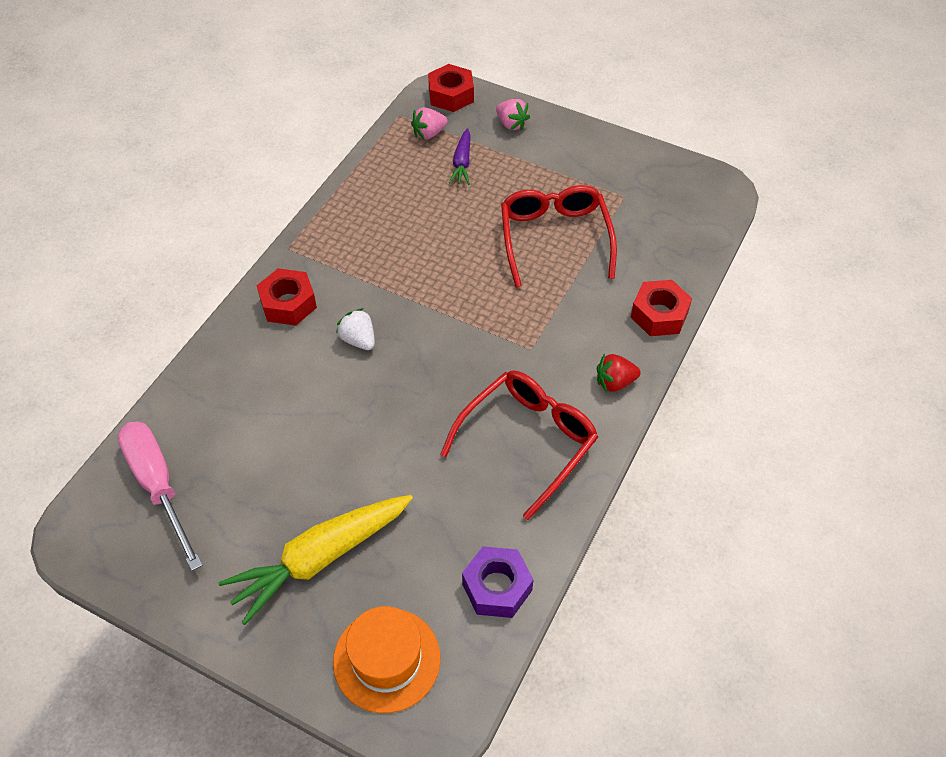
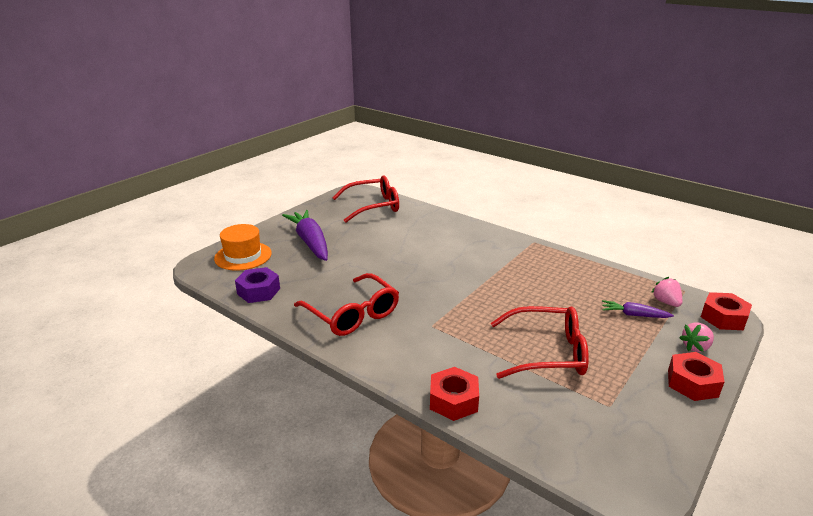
camera: 100 degrees right, 25 degrees down
(158, 486) = (373, 206): pink screwdriver -> red glasses
(288, 303) = (486, 240): red nut -> red nut (692, 383)
(321, 558) = (310, 242): yellow carrot -> purple carrot
(358, 340) = (453, 260): white strawberry -> none
(615, 382) = (388, 361): red strawberry -> none

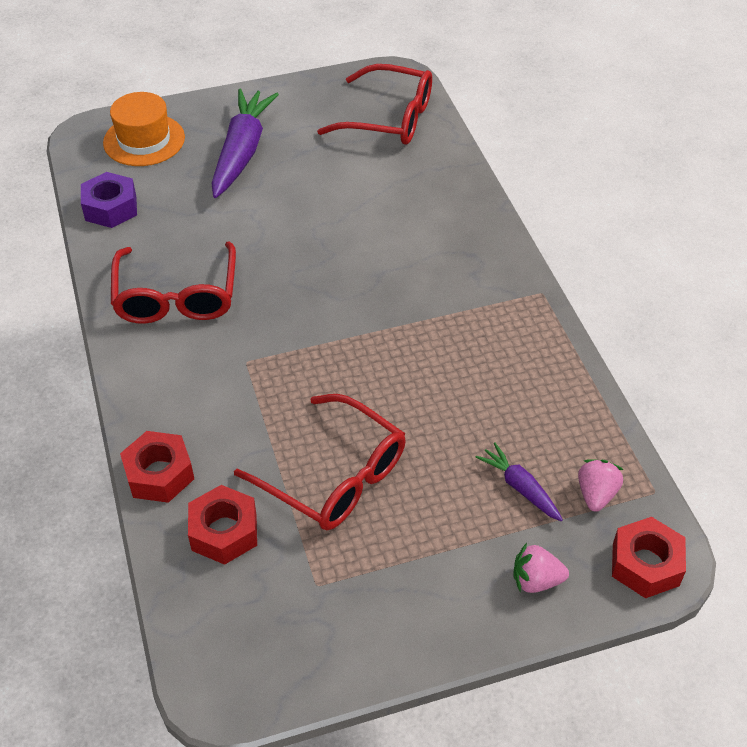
camera: 35 degrees right, 20 degrees up
(692, 383) = (457, 621): red nut -> red nut (224, 531)

